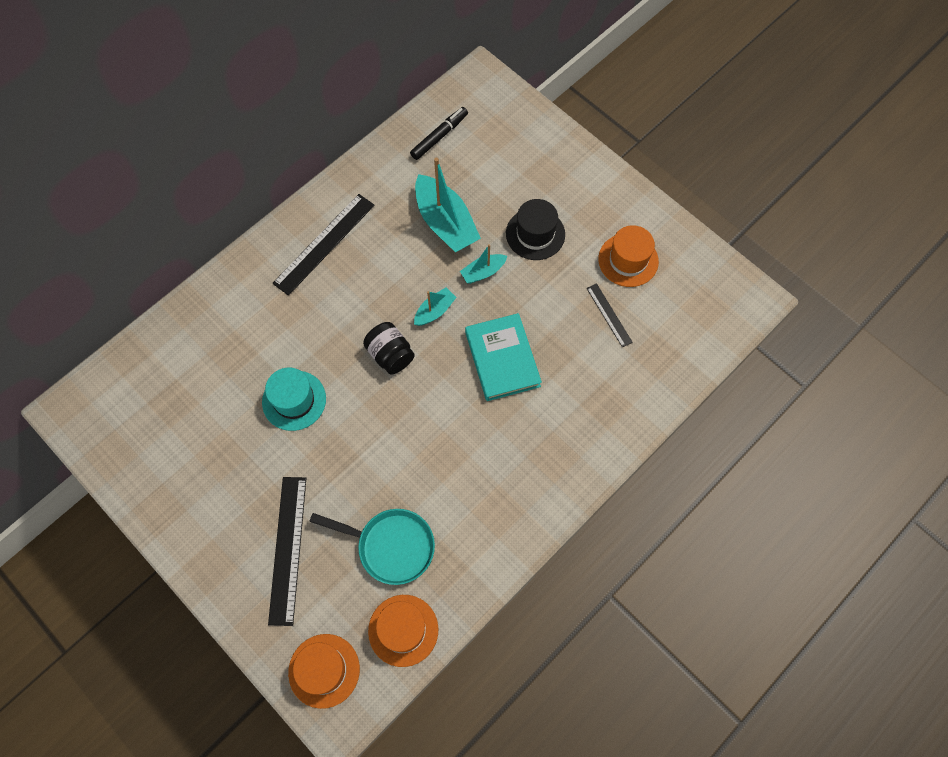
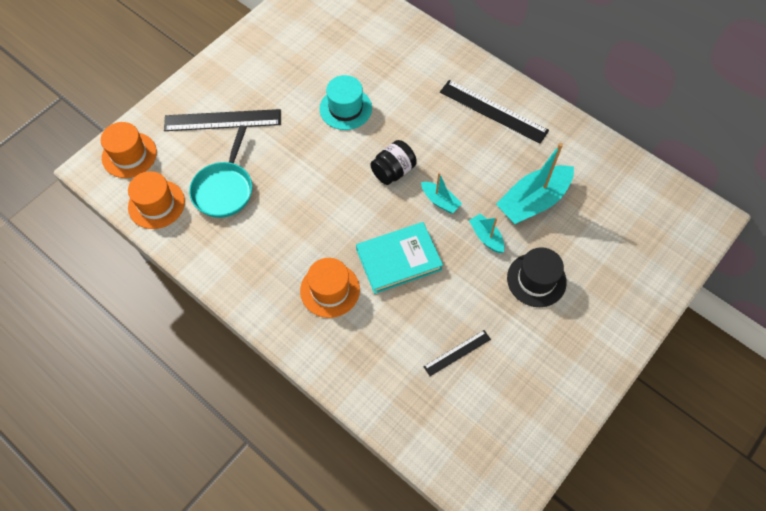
camera: 85 degrees right, 5 degrees down
(439, 136) = (628, 188): black marker -> none
(628, 260) = (522, 370): orange hat -> orange hat (330, 290)

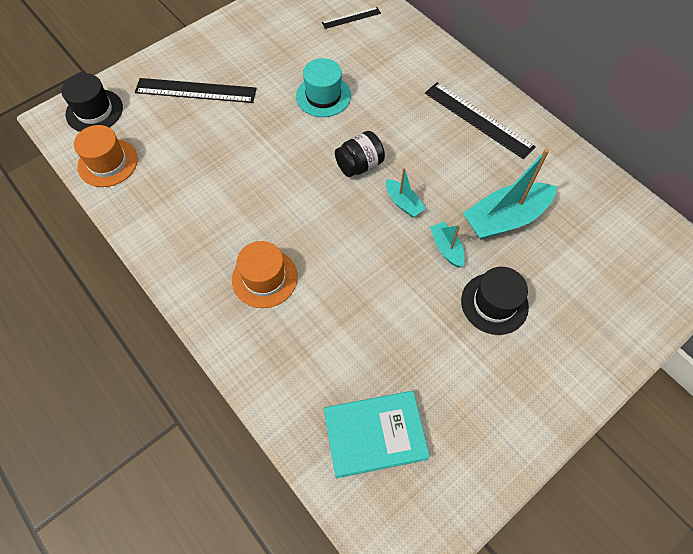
camera: 10 degrees right, 0 degrees up
(129, 155) = (94, 111): orange hat -> black hat
(224, 189) = (180, 158): turquoise pan -> none
(399, 259) = (346, 257): turquoise book -> turquoise book (375, 435)
(457, 352) = (389, 370): black ruler -> black ruler (351, 18)

